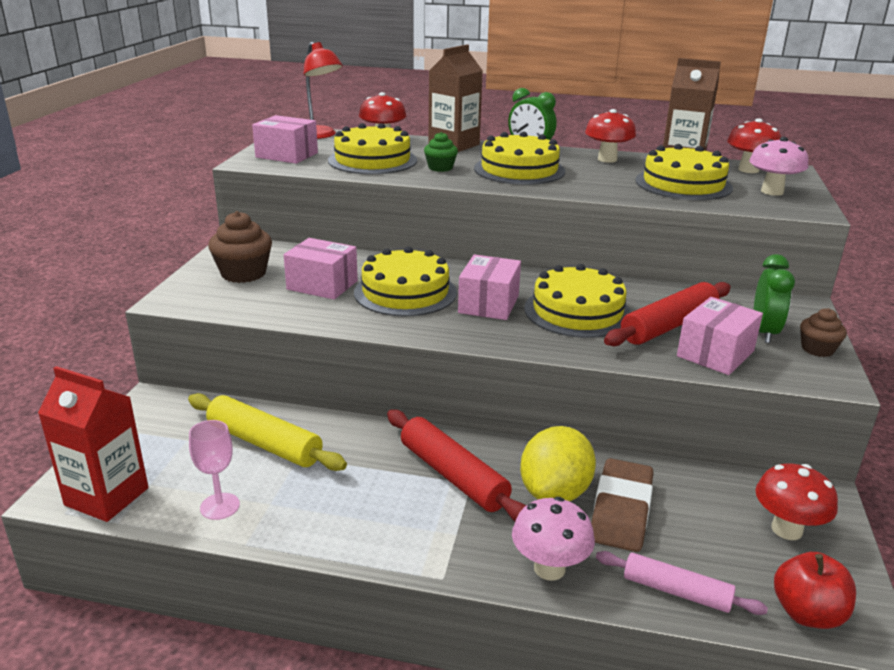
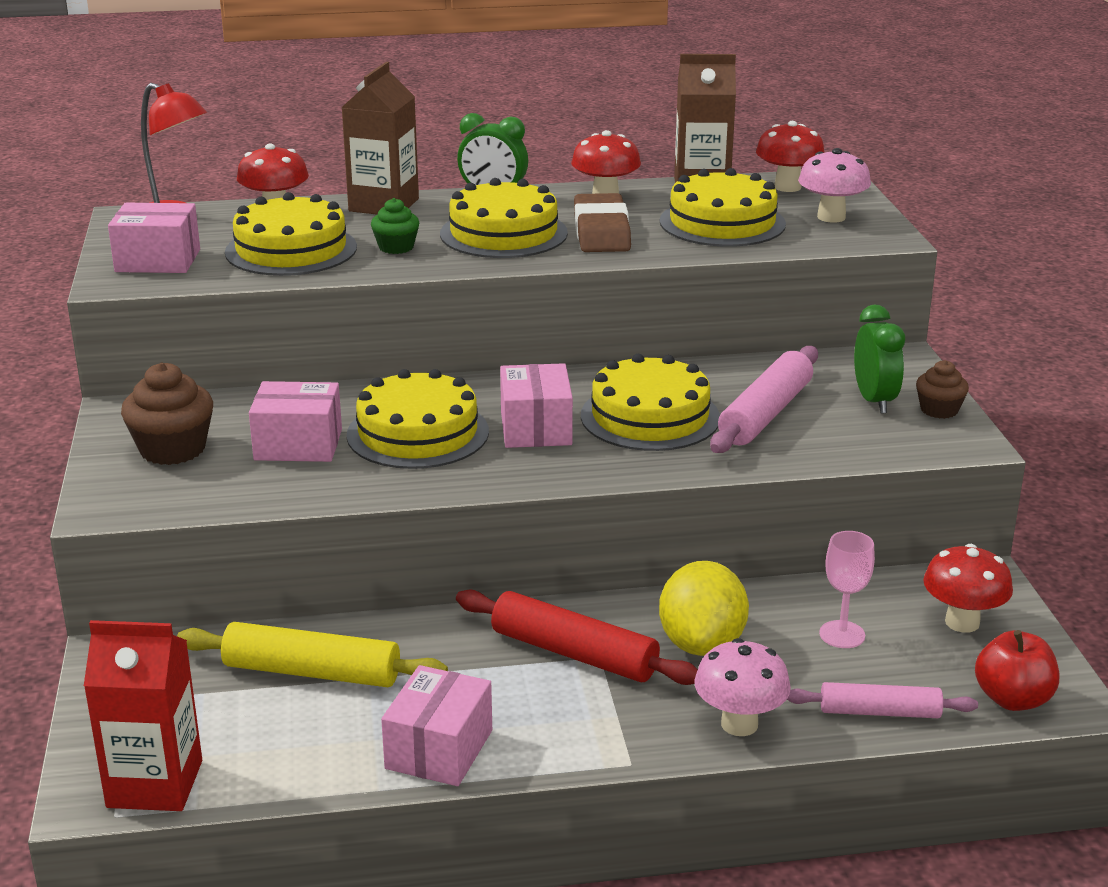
camera: 20 degrees left, 0 degrees up
(220, 506) = (313, 757): pink goblet -> pink goblet (842, 634)
(621, 510) = (784, 645): brown eraser -> brown eraser (601, 232)
(668, 325) = (765, 414): red rolling pin -> pink rolling pin
(715, 353) = (833, 438): pink box -> pink box (439, 749)

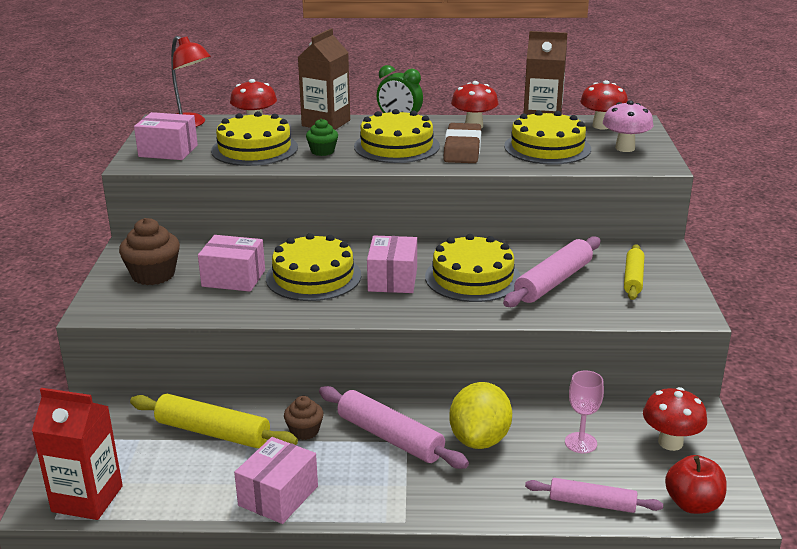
camera: 10 degrees right, 0 degrees up
(574, 653) = (390, 437): red rolling pin -> pink rolling pin
(739, 724) = (489, 501): pink mushroom -> none
(874, 401) = (633, 278): green clock -> yellow rolling pin
(939, 410) = (678, 288): brown cupcake -> brown cupcake (304, 431)

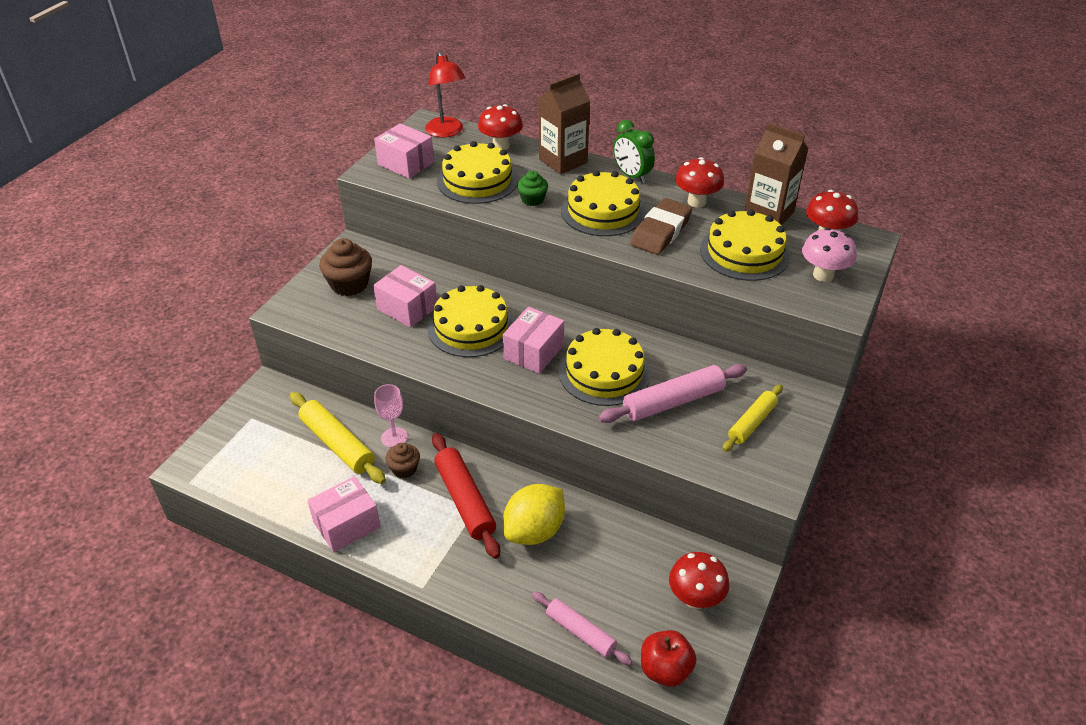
camera: 25 degrees right, 15 degrees up
(87, 499) = (218, 474): red carton -> none
(390, 437) = (465, 500): pink rolling pin -> red rolling pin
(580, 443) = (616, 567): pink goblet -> pink goblet (394, 437)

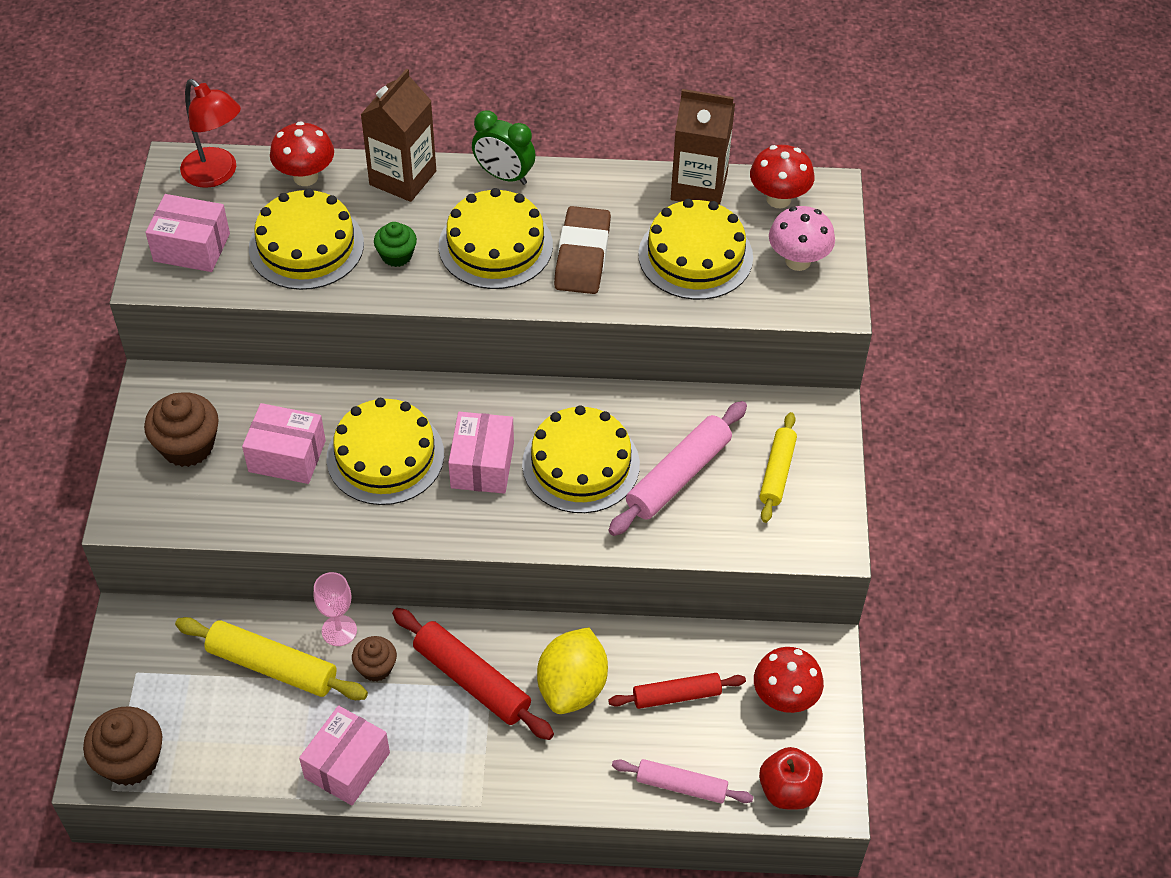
camera: 25 degrees left, 10 degrees up
(212, 469) = (130, 761): none -> brown cupcake
(610, 565) = (676, 695): none -> red rolling pin
(696, 202) = (604, 194): red mushroom -> none

